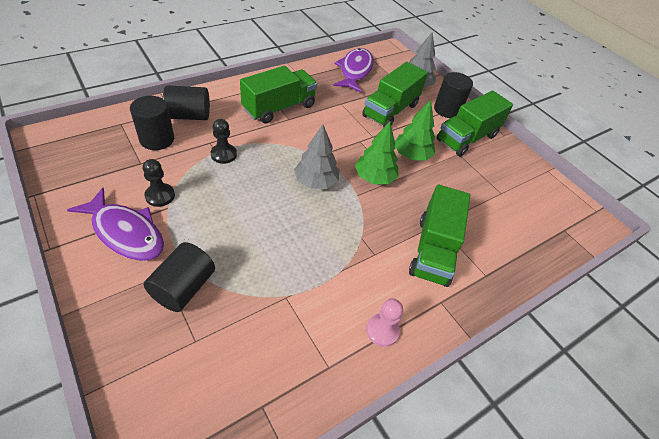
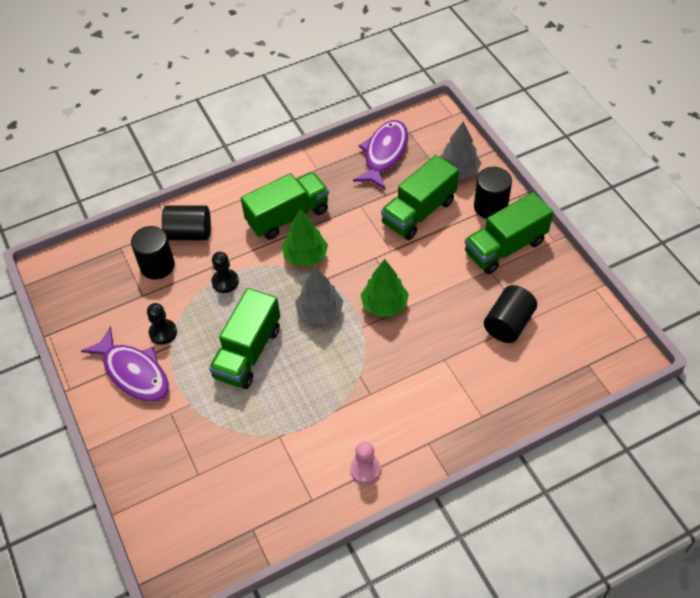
camera: 15 degrees right, 5 degrees up
(183, 287) = (187, 426): black cylinder -> black cylinder (508, 324)
(411, 155) = (432, 274): green tree -> green tree (305, 256)
(433, 250) = (432, 389): green truck -> green truck (248, 352)

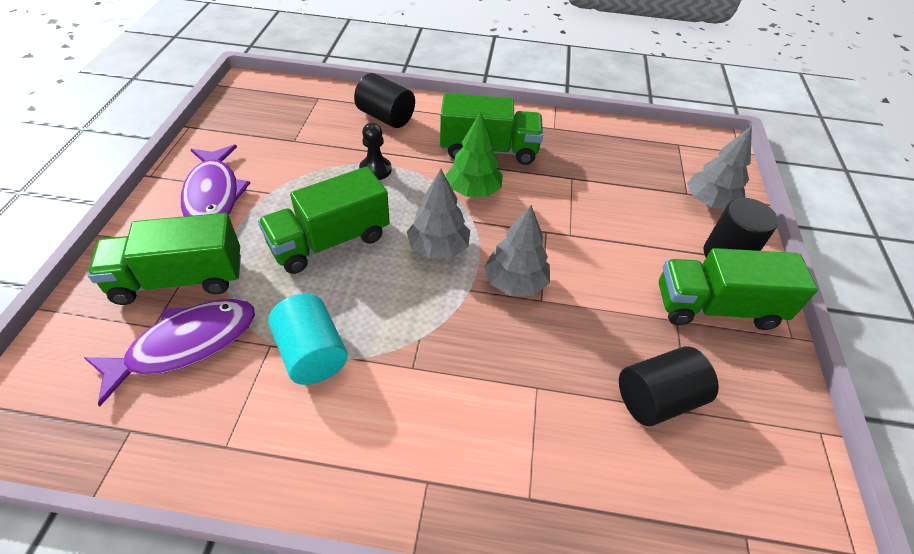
camera: 30 degrees right, 5 degrees down
(157, 266) = (332, 126): black cylinder -> none
(163, 332) = (276, 178): black pawn -> none
(308, 424) = (312, 353): none -> turquoise cylinder
(365, 469) = (320, 456): pink pawn -> none
(384, 154) = (635, 148): purple fish -> purple fish (185, 345)
(384, 305) = (515, 282): green tree -> grey tree
(419, 212) = (632, 216): green truck -> green truck (179, 279)

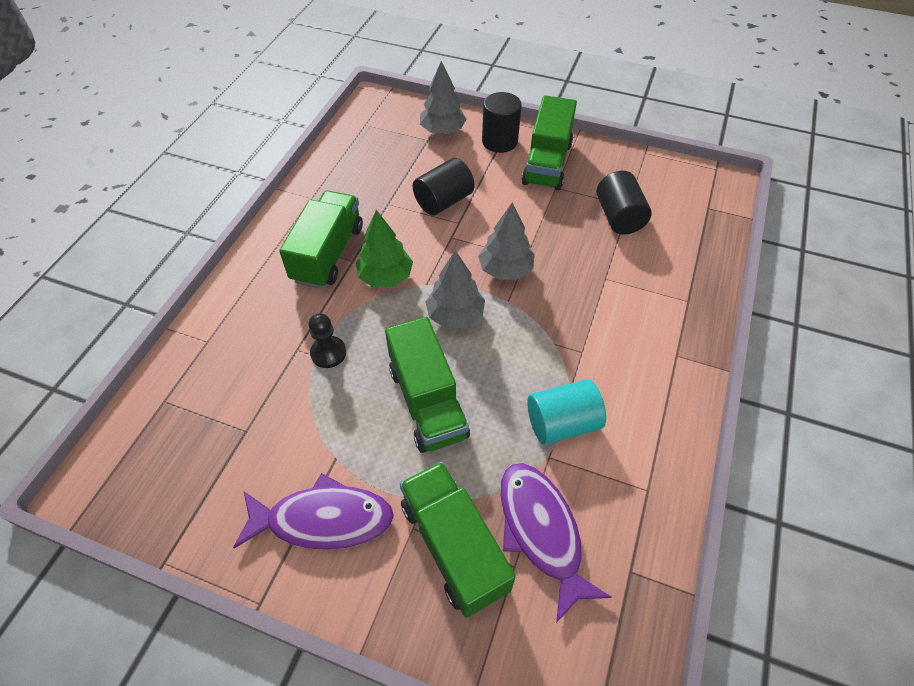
camera: 75 degrees left, 5 degrees up
(179, 279) = (454, 546): green truck -> green truck turned 150 degrees clockwise
(386, 117) = (236, 333): black cylinder -> black cylinder (443, 201)

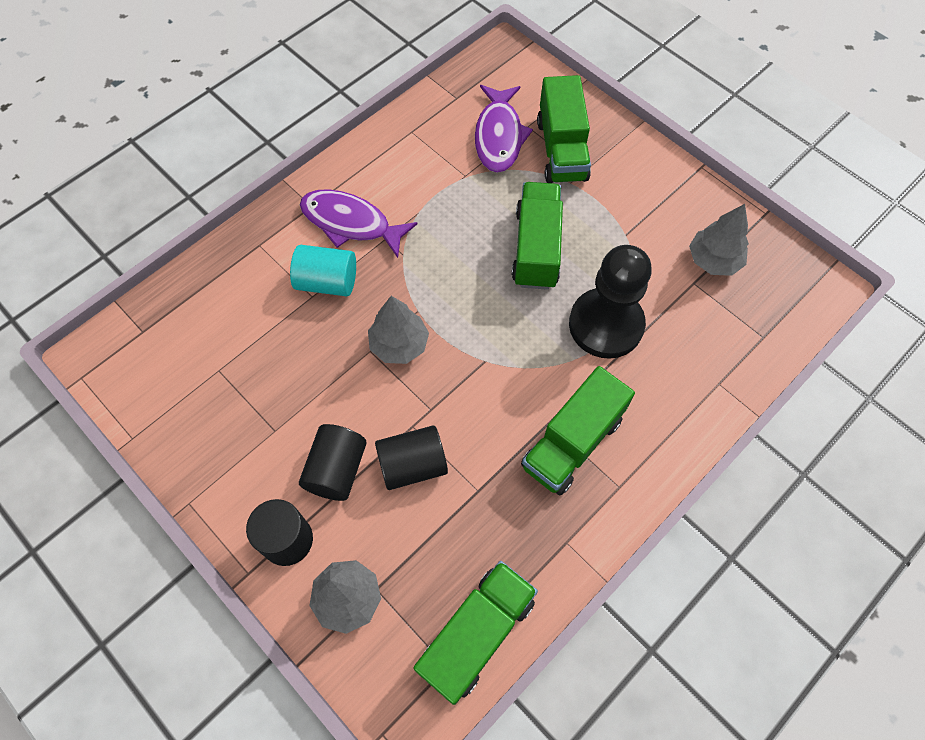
camera: 155 degrees left, 10 degrees up
(323, 519) = (647, 197): purple fish -> purple fish (351, 223)
(328, 353) = (606, 325): black pawn -> black pawn, size x2.16
(385, 277) = (522, 386): green tree -> none
(455, 315) = (474, 315): grey tree -> grey tree (713, 260)
(547, 163) = (257, 472): green truck -> green truck (476, 634)
(562, 423) = (440, 193): turquoise cylinder -> turquoise cylinder (327, 282)
(619, 217) = (242, 359): black cylinder -> black cylinder (337, 470)

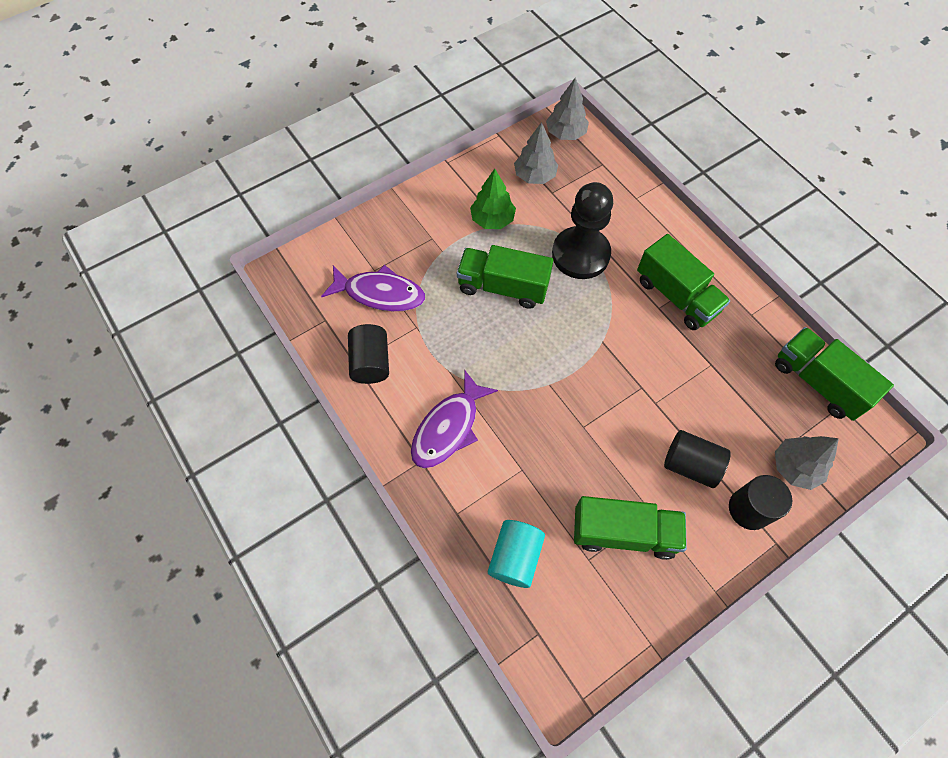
camera: 80 degrees left, 0 degrees up
(327, 282) = (509, 455): turquoise cylinder -> turquoise cylinder (515, 557)
(399, 344) = (580, 403): grey tree -> grey tree (565, 133)
(412, 465) = (689, 407): black cylinder -> black cylinder (371, 362)
(561, 150) = (407, 250): green truck -> green truck (623, 533)
(630, 224) = (492, 219): none -> green tree

